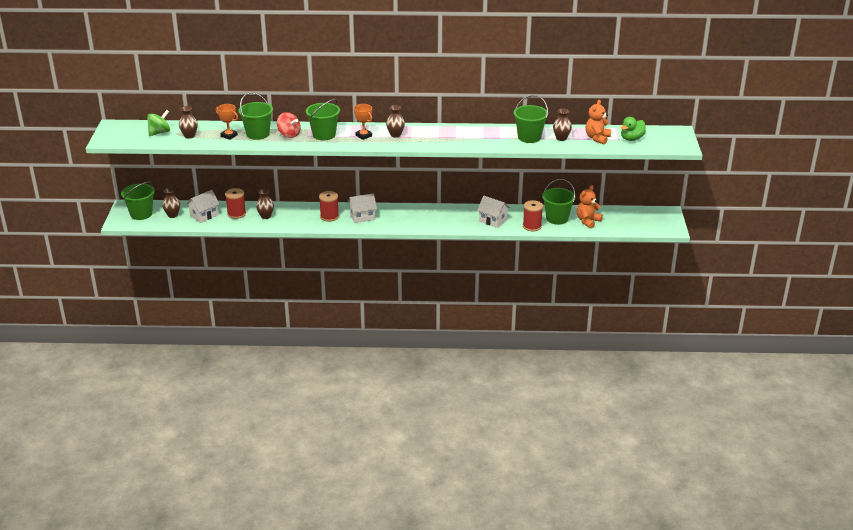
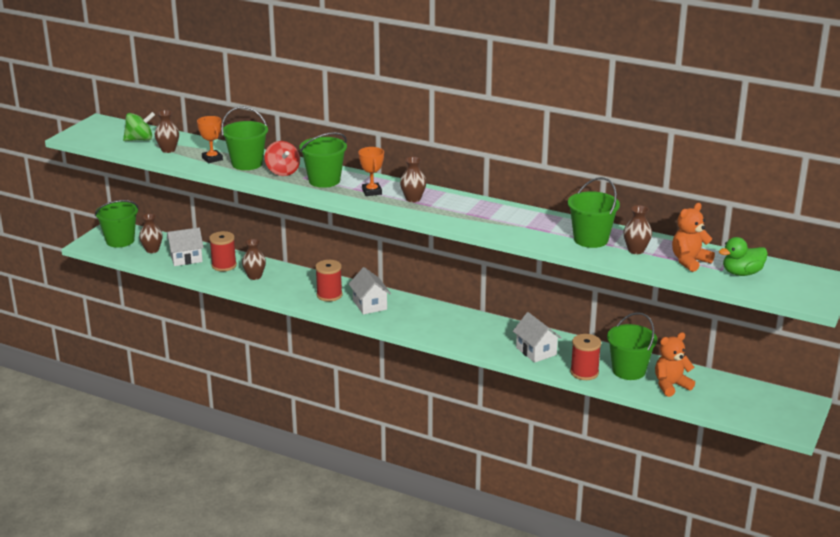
camera: 25 degrees right, 5 degrees down
(362, 216) = (370, 305): white house -> white house turned 60 degrees clockwise

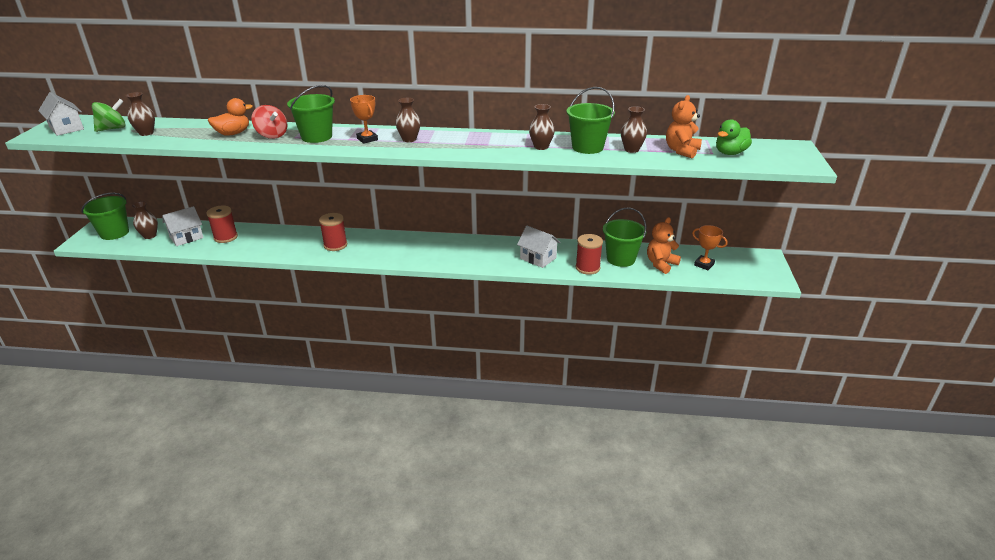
camera: 20 degrees left, 5 degrees up
(212, 159) = (195, 134): orange trophy -> orange trophy (704, 264)
(247, 163) = (233, 133): green bucket -> orange duck
(254, 276) = (259, 241): brown vase -> brown vase (541, 147)
(370, 305) = (375, 246): white house -> white house (66, 128)

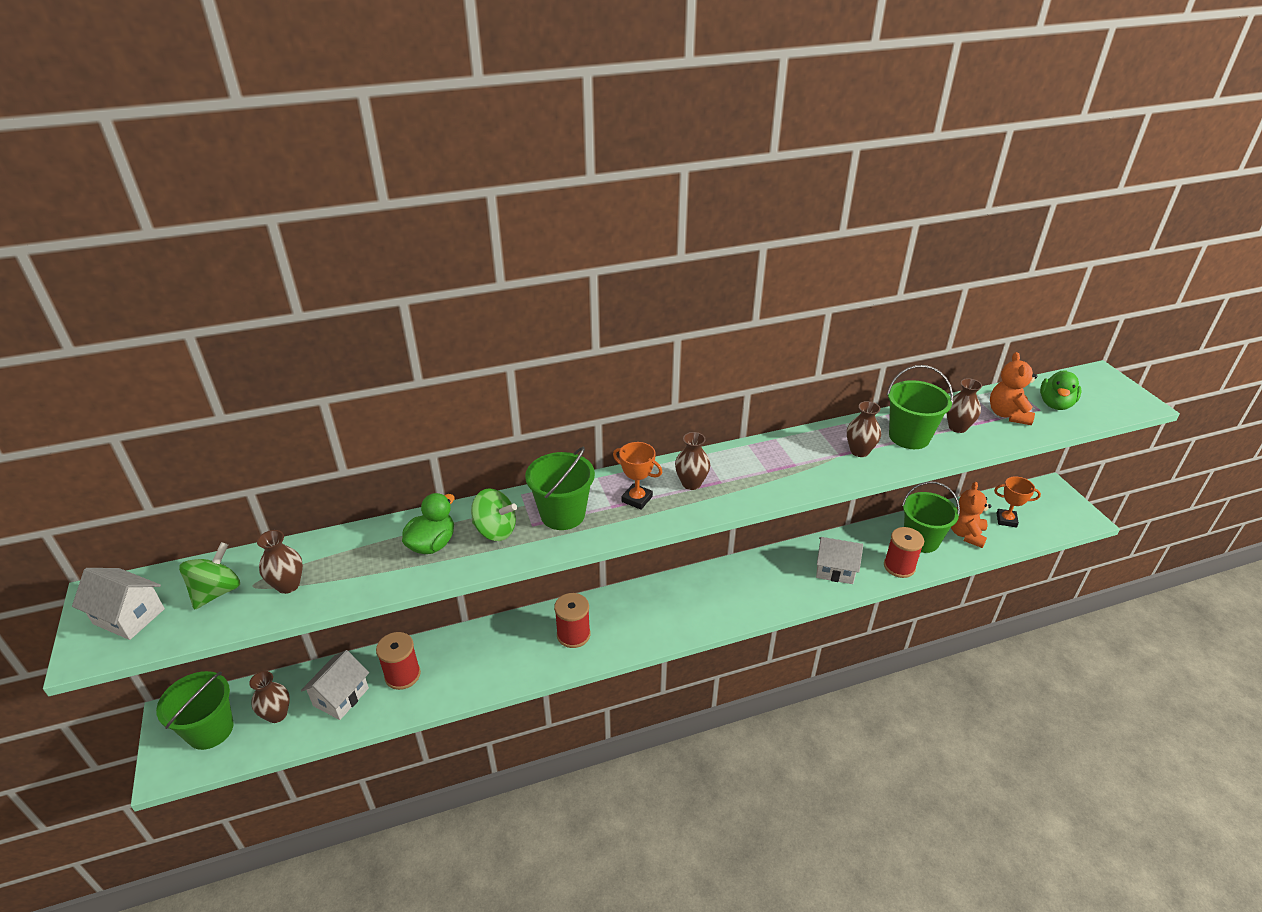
camera: 25 degrees left, 5 degrees up
(233, 133) = (432, 544): orange duck -> green duck
(272, 135) = (495, 530): red spinning top -> green spinning top

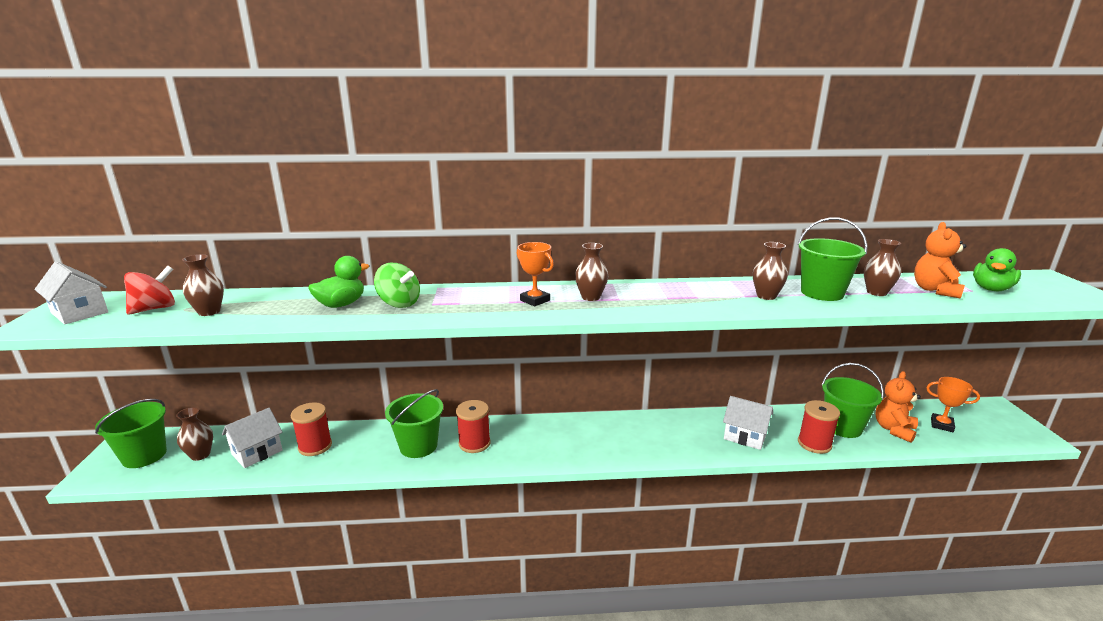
camera: 15 degrees right, 15 degrees down
(217, 592) = (155, 308): green spinning top -> red spinning top
(562, 514) = (463, 301): green bucket -> green bucket (418, 446)

